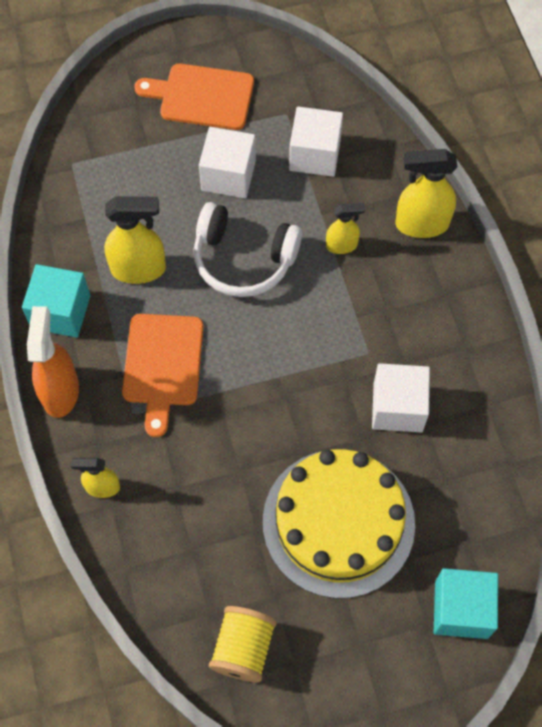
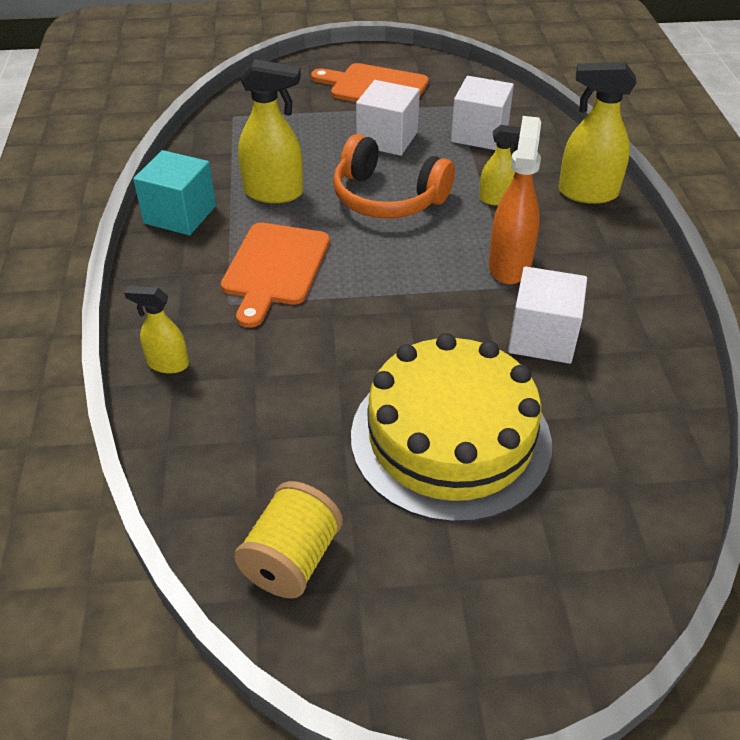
camera: 10 degrees right, 20 degrees down
(60, 391) = (154, 275): orange spray bottle -> orange spray bottle (509, 265)
(243, 259) = (387, 198): white headphones -> orange headphones
(461, 609) = (607, 560): turquoise cube -> none

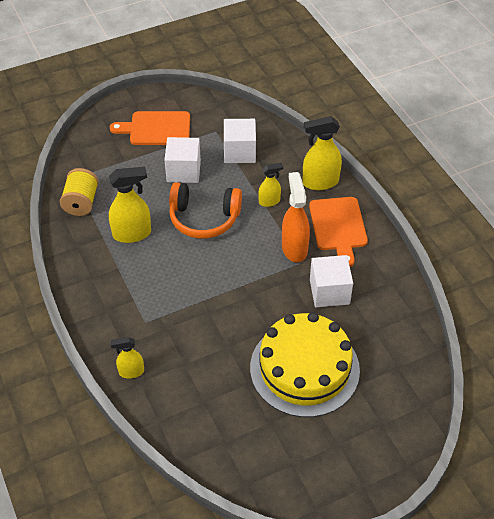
camera: 20 degrees left, 5 degrees up
(180, 215) = (81, 267): turquoise cube -> none
(275, 268) = (160, 289): orange cutting board -> orange cutting board (338, 227)
(292, 559) = (254, 460): yellow spool -> yellow spool (81, 202)

